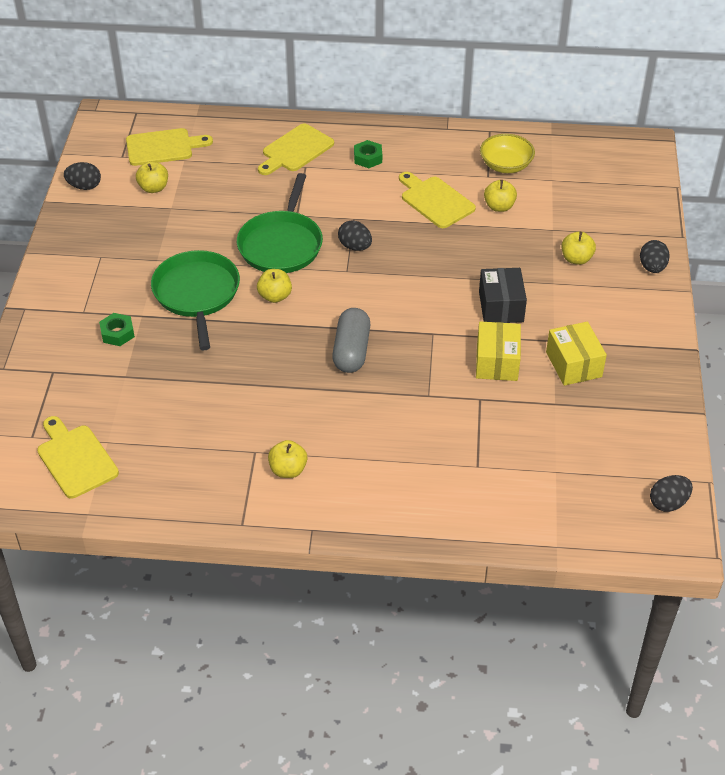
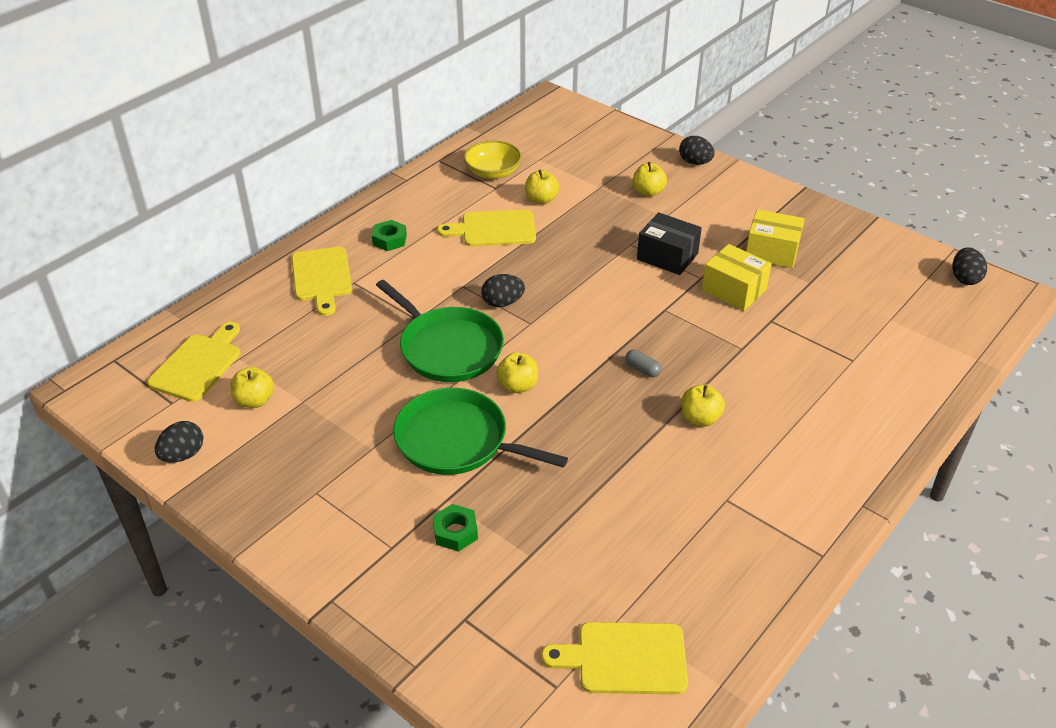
camera: 55 degrees left, 5 degrees down
(288, 470) = (770, 486): yellow apple -> yellow apple (700, 418)
(351, 351) = (642, 369): grey capsule -> grey capsule, size x0.46

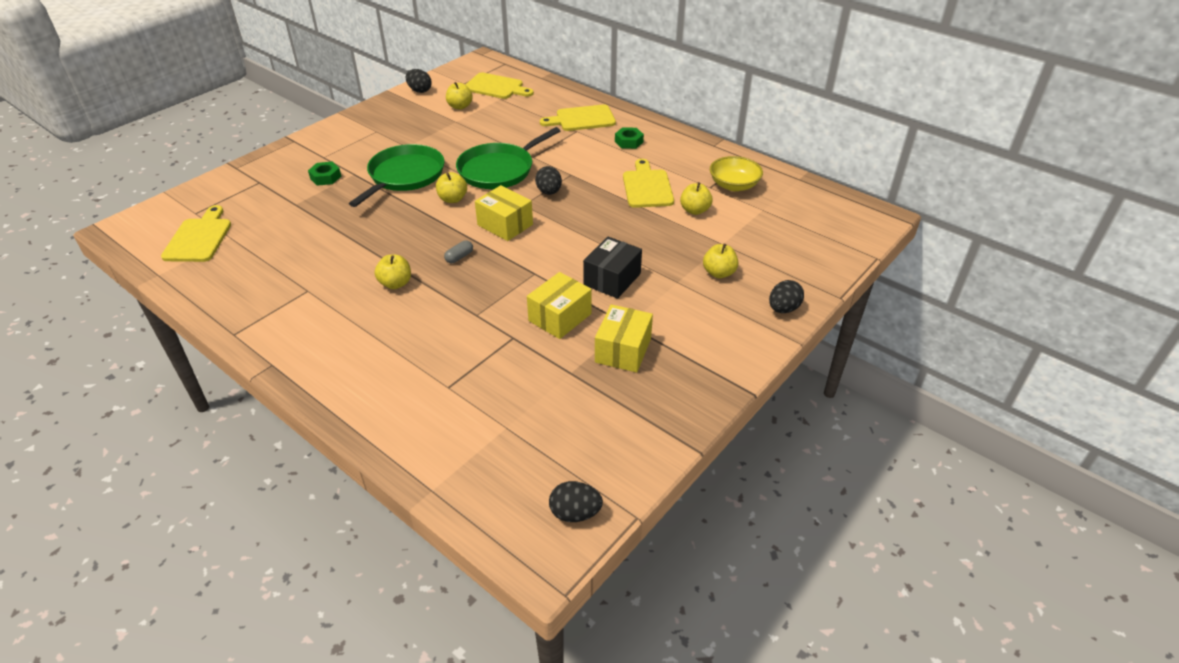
camera: 90 degrees right, 0 degrees up
(574, 336) = (505, 225): none -> yellow box

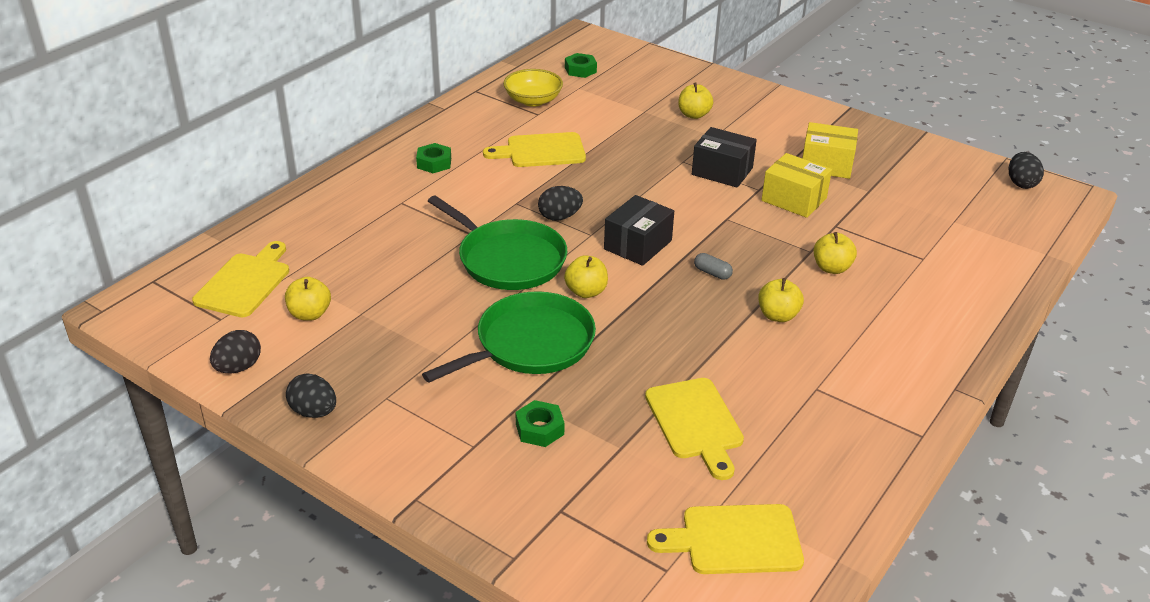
camera: 95 degrees left, 5 degrees down
(404, 176) = (530, 344): green pan -> green pan turned 120 degrees clockwise
(505, 225) = (638, 245): yellow box -> black box
(582, 119) = (367, 199): yellow cutting board -> yellow cutting board (695, 423)
(695, 210) = (586, 124): yellow apple -> yellow apple (831, 268)
(783, 309) = (737, 88): black egg -> black egg (314, 412)
(800, 212) = (580, 70): none -> green nut

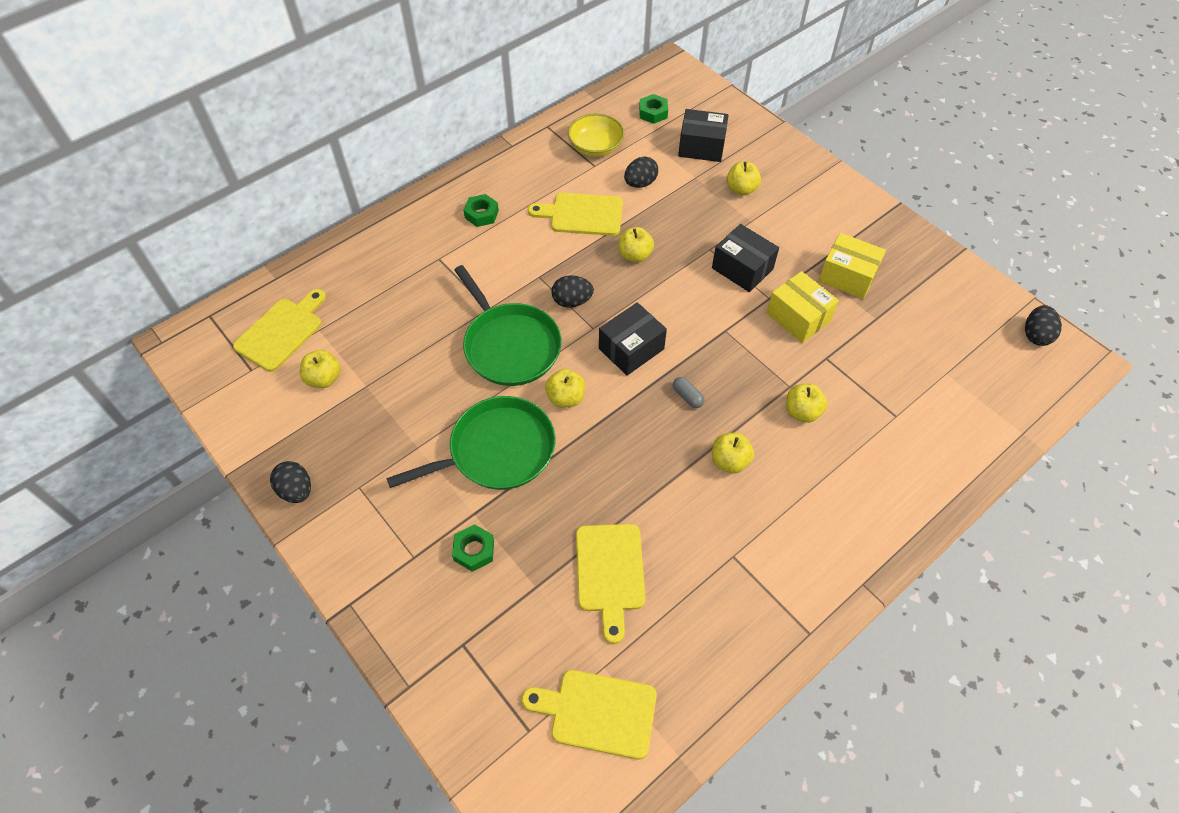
camera: 15 degrees right, 20 degrees up
(238, 367) = (250, 428): black egg -> black egg (640, 183)
(609, 175) = (635, 255): none -> yellow apple
(640, 89) = (701, 147): none -> black box

